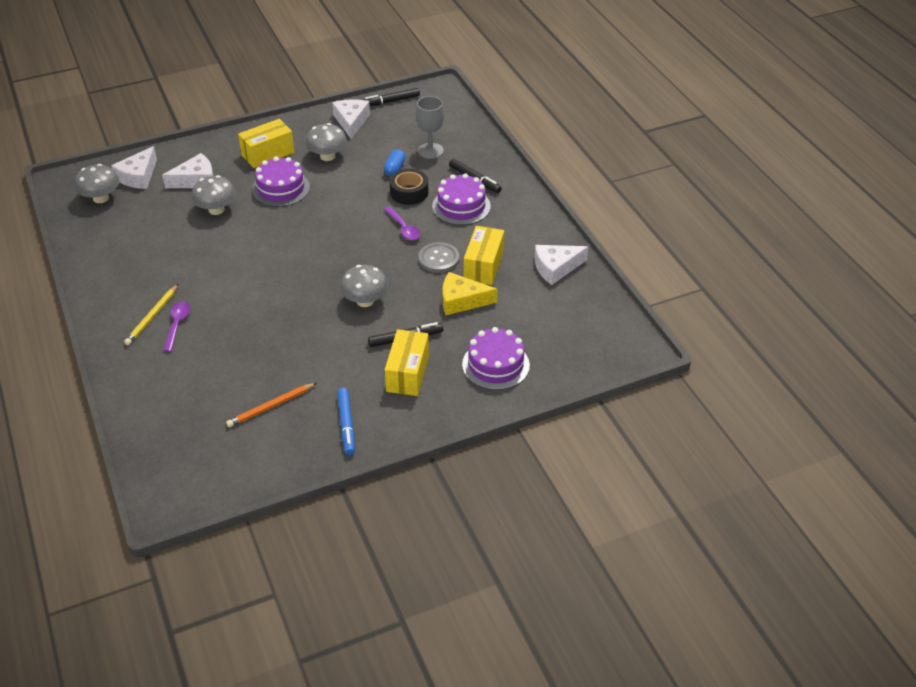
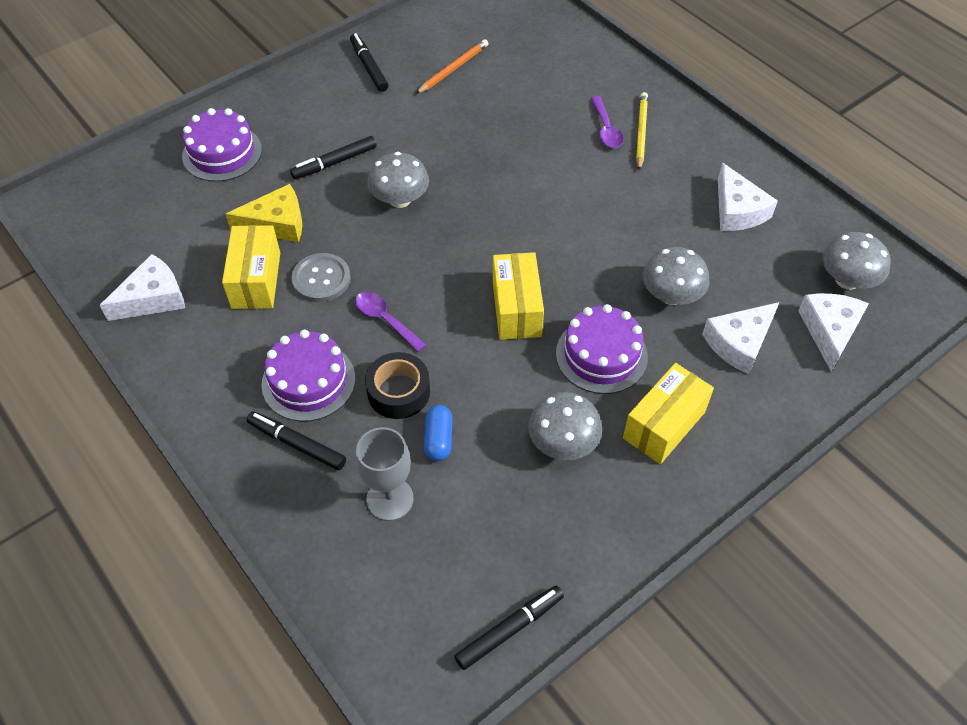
camera: 165 degrees right, 10 degrees up
(346, 424) = (369, 67): blue marker -> black marker
(351, 122) = (561, 545): white cheese -> white cheese (737, 210)
(407, 373) = (321, 126): yellow box -> yellow box (516, 309)

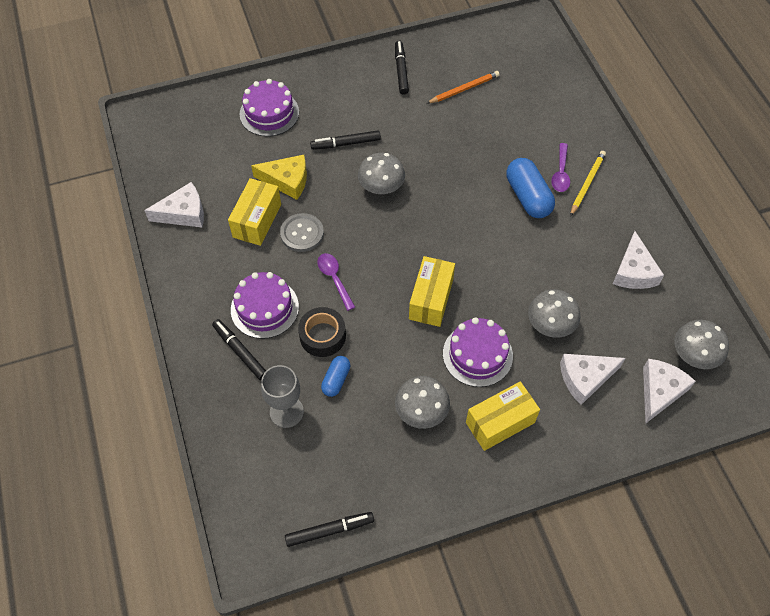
camera: 20 degrees right, 5 degrees up
(580, 164) = (528, 197): none -> blue capsule

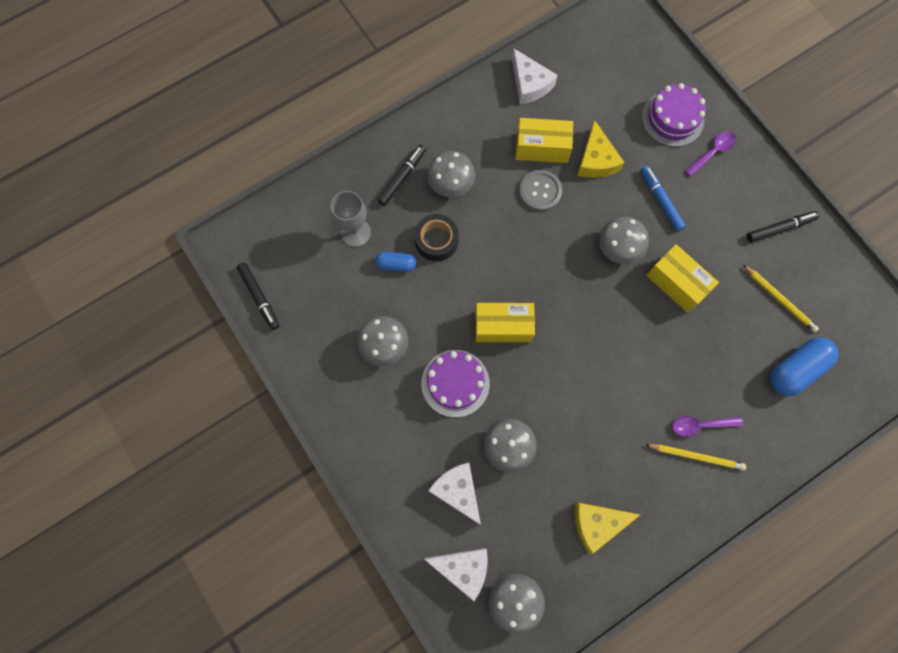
camera: 75 degrees right, 15 degrees up
(264, 308) = (451, 183): purple cake -> grey mushroom
(334, 279) = (499, 234): purple spoon -> purple spoon (712, 152)
(346, 144) = (660, 200): black marker -> blue marker
(464, 89) = (779, 299): orange pencil -> yellow pencil
(500, 422) = (391, 418): yellow box -> yellow box (676, 283)
(528, 197) = (656, 396): blue capsule -> blue capsule (795, 369)
(633, 271) = (597, 523): white cheese -> yellow cheese

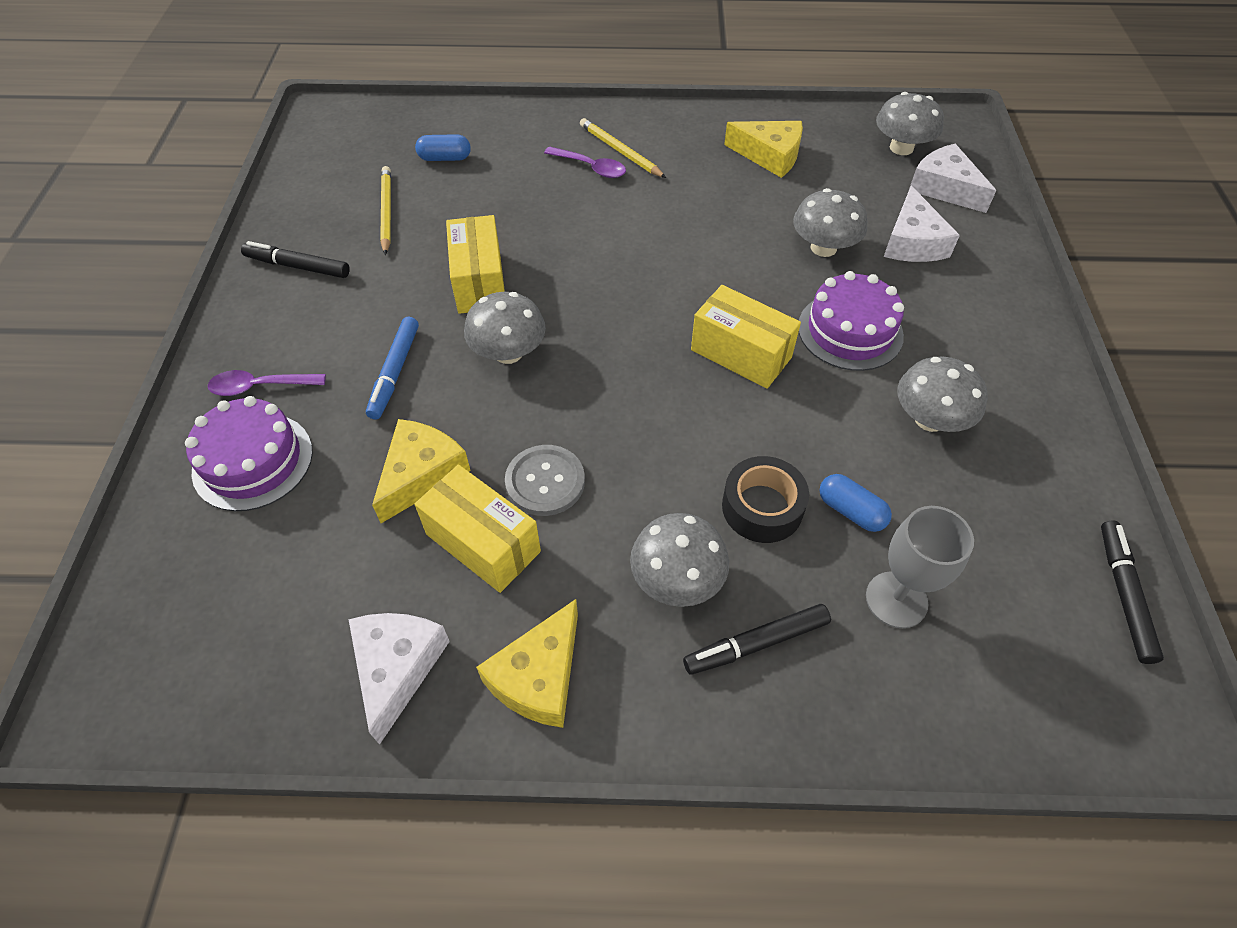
camera: 145 degrees left, 20 degrees down
(475, 114) = (539, 676): none -> yellow cheese
(795, 369) = (445, 158): blue capsule -> blue capsule, size x0.57

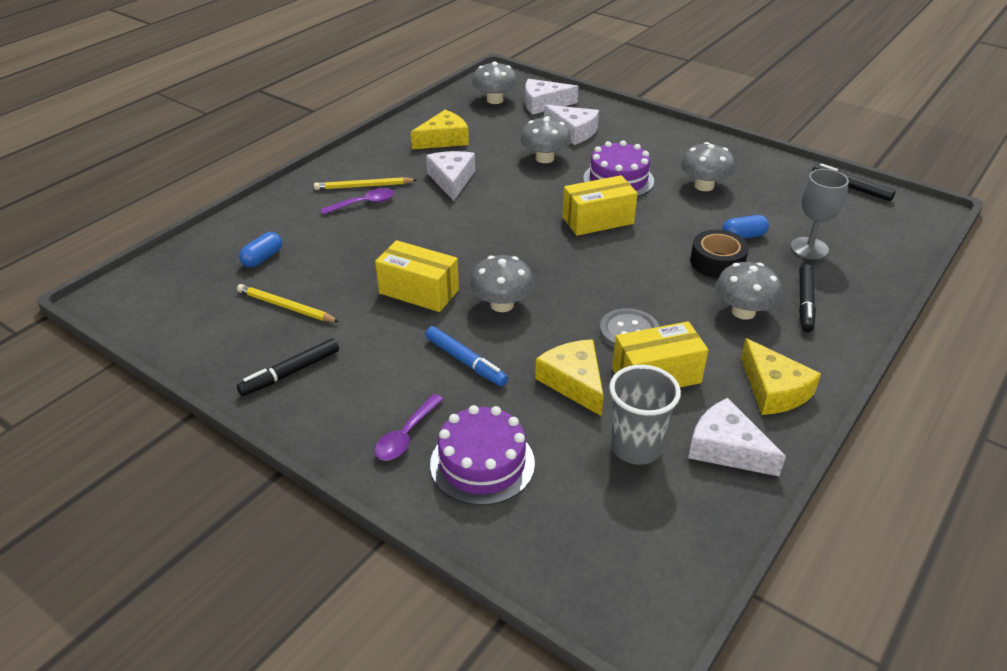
camera: 55 degrees left, 15 degrees down
(348, 578) = (636, 448): none -> grey cup
(697, 202) = (452, 180): none -> white cheese

